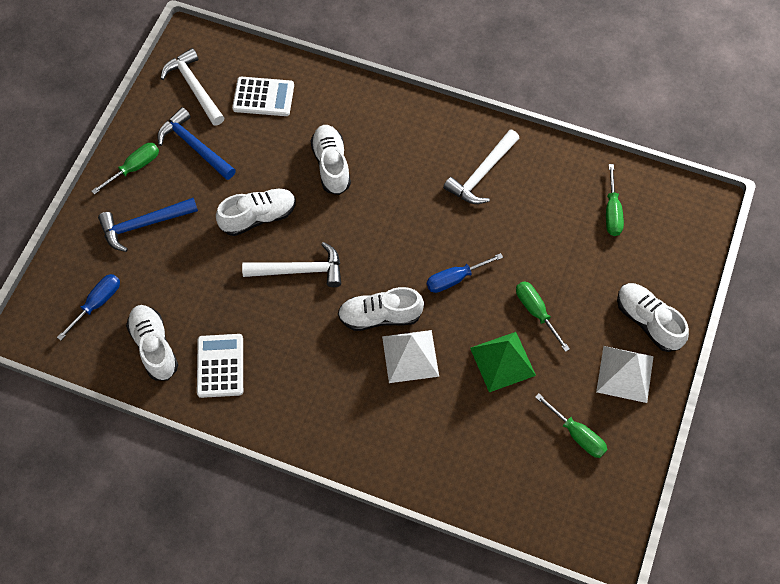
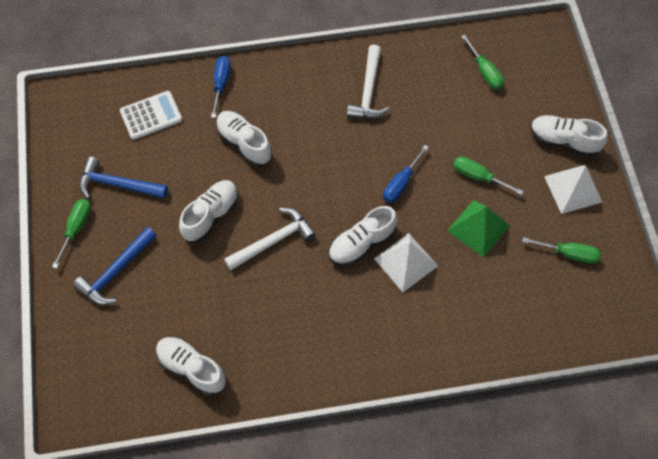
camera: 30 degrees left, 0 degrees up
(97, 303) = (118, 359): blue screwdriver -> blue screwdriver (221, 84)
(194, 88) = (86, 136): white hammer -> none
(220, 366) = (258, 353): white calculator -> none

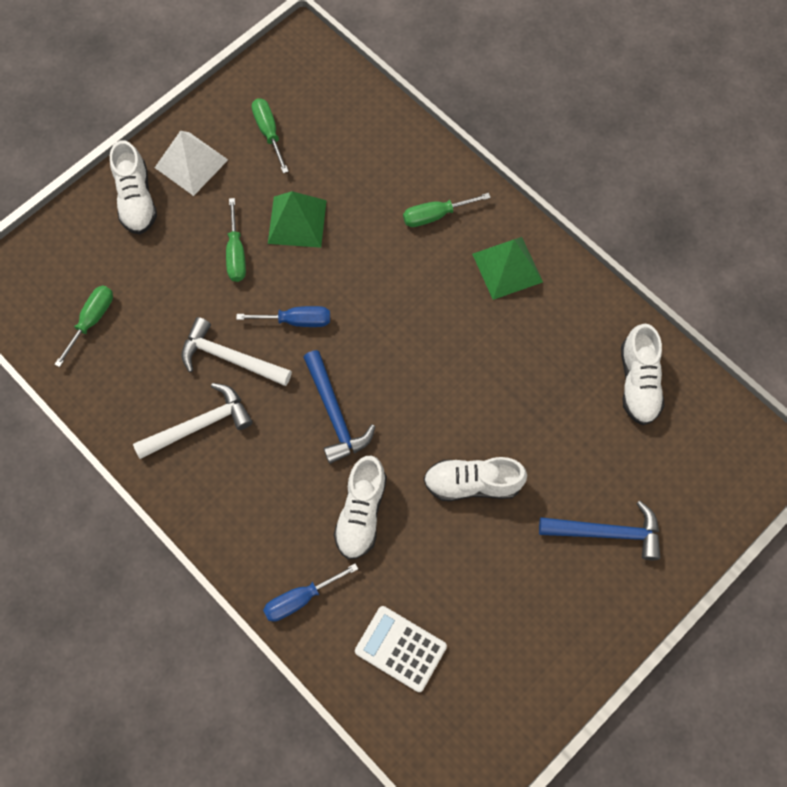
camera: 125 degrees left, 5 degrees up
(76, 228) = (595, 616): green screwdriver -> green screwdriver (435, 215)
(118, 185) = (512, 613): blue hammer -> blue hammer (335, 413)
(273, 241) = (453, 400): white hammer -> white hammer (230, 358)
(343, 343) = (507, 267): none -> green pyramid
(362, 243) = (392, 315): white shoe -> none
(406, 262) = (383, 263): white pyramid -> none

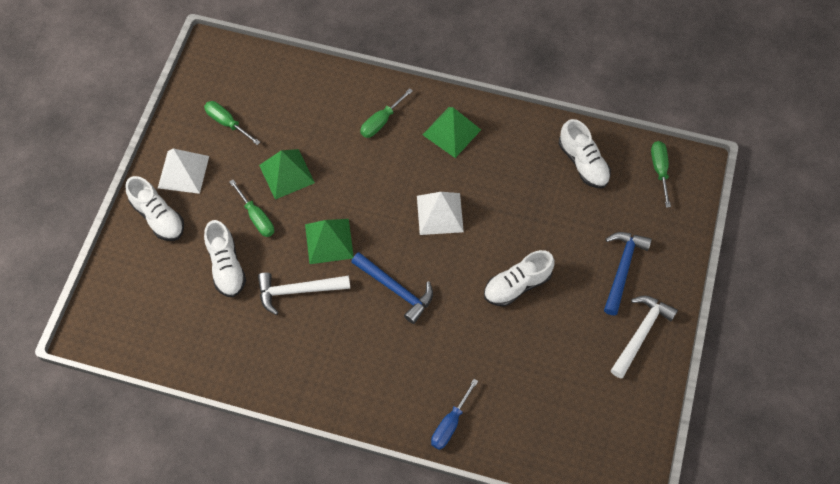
camera: 30 degrees left, 5 degrees down
(92, 320) = (179, 318): green screwdriver -> green screwdriver (659, 170)
(199, 425) = (305, 348): white hammer -> white hammer (640, 333)
(296, 320) = (329, 241): blue screwdriver -> green pyramid
(361, 513) = (455, 345): white shoe -> white shoe (226, 266)
(400, 648) = (537, 418): white calculator -> none
(436, 354) = (440, 213): none -> white pyramid
(606, 532) = (622, 269): blue hammer -> blue hammer turned 45 degrees counterclockwise

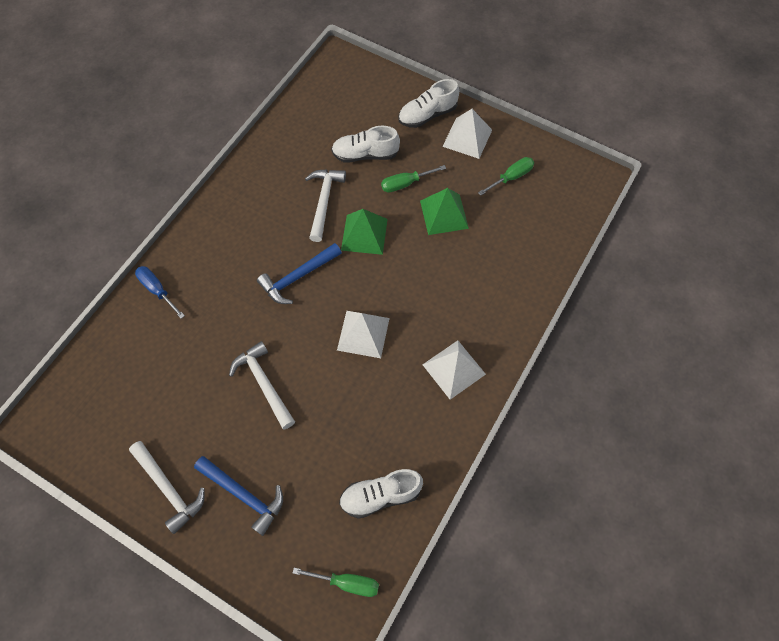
camera: 105 degrees right, 0 degrees up
(381, 121) = (482, 306): green screwdriver -> none
(452, 132) = (454, 369): green pyramid -> white pyramid
(517, 285) = (264, 384): white shoe -> white hammer

